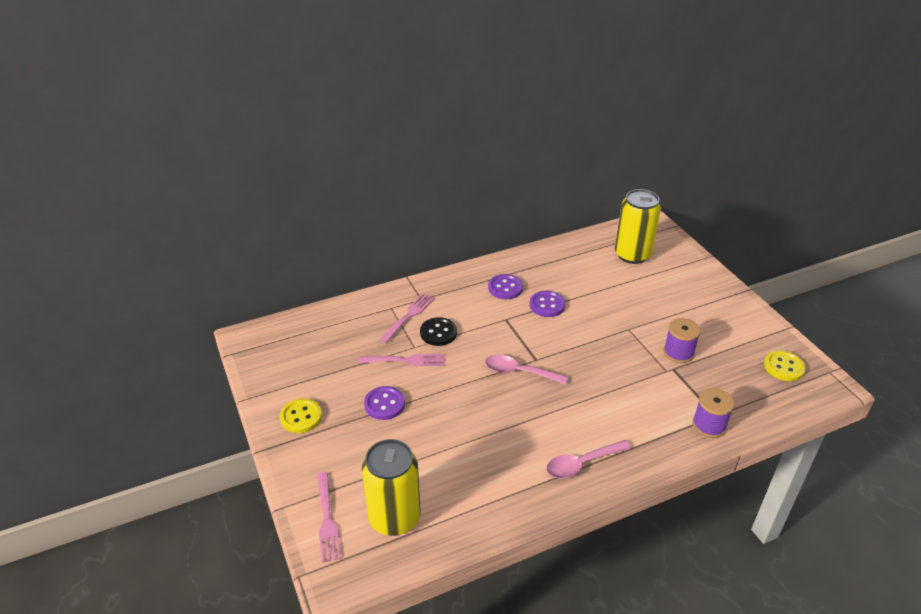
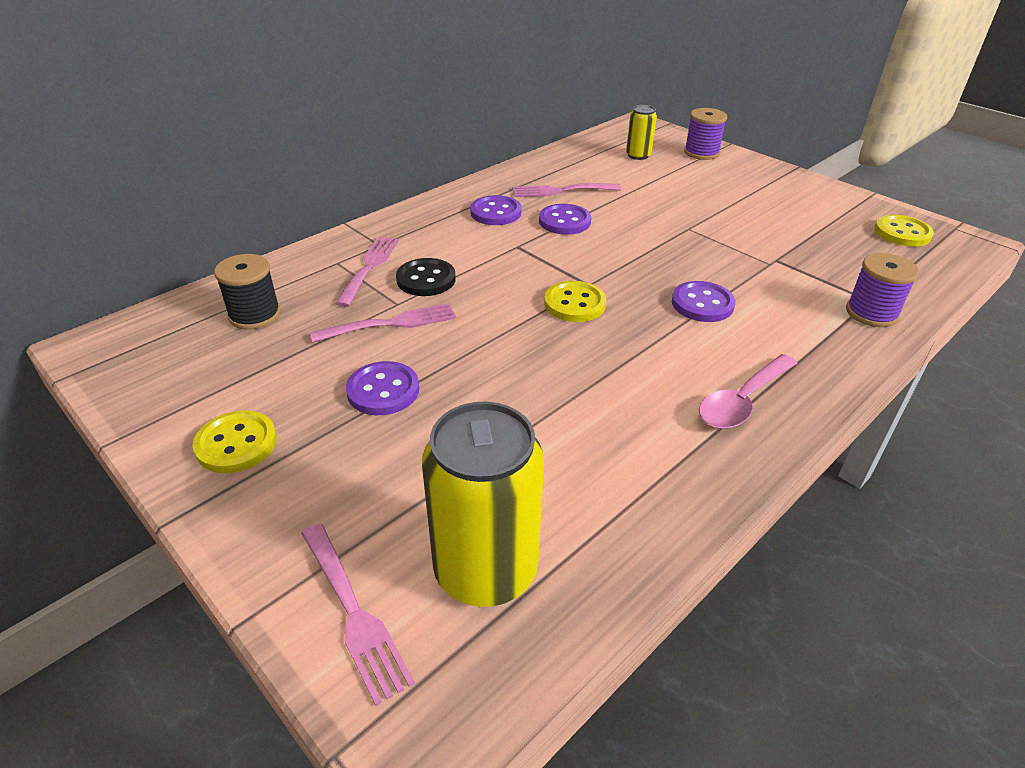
camera: 20 degrees left, 0 degrees up
(333, 336) = (254, 315): none -> black spool
(519, 372) = (574, 304): pink spoon -> yellow button
(559, 277) = (562, 191): none -> pink fork
(600, 391) = (702, 304): none -> purple button
(632, 255) = (638, 155): yellow can -> yellow can, size x0.51
(678, 352) = (769, 241): purple spool -> purple spool (701, 153)

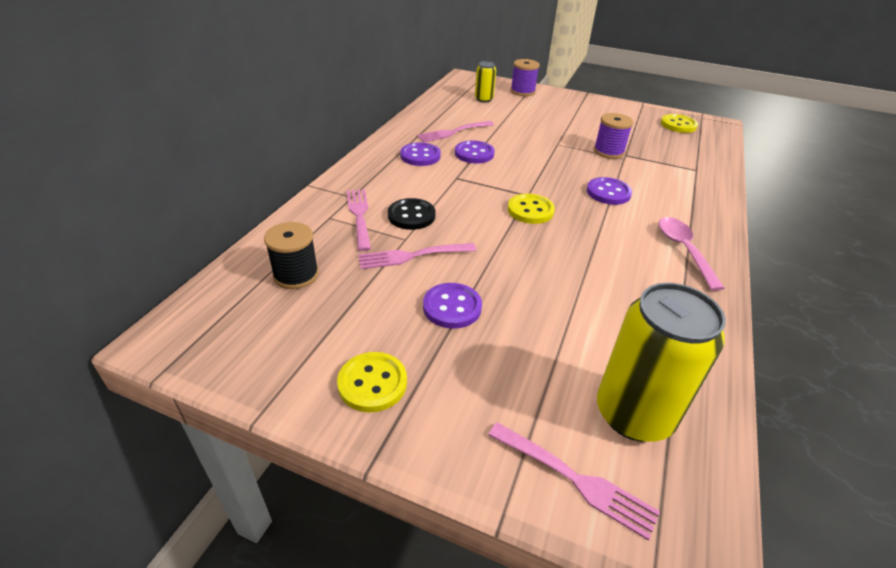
camera: 25 degrees left, 0 degrees up
(390, 324) = (413, 256): pink fork -> pink fork turned 150 degrees counterclockwise
(742, 401) = (684, 250): pink spoon -> pink spoon turned 150 degrees clockwise
(871, 313) = (703, 177): purple spool -> purple spool (608, 152)

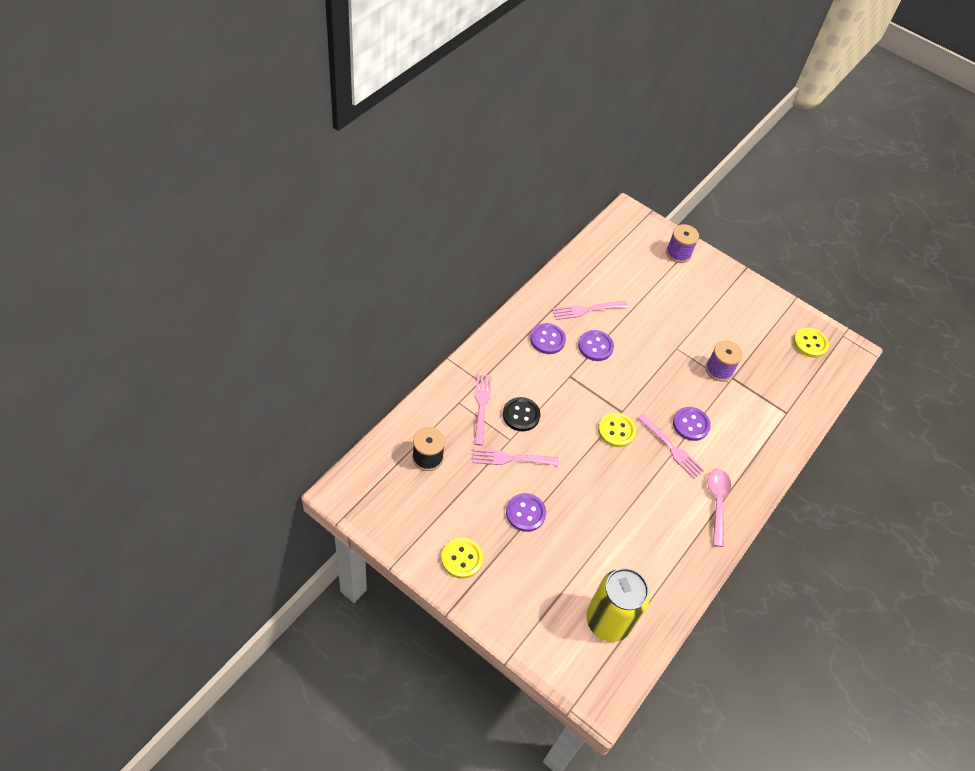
camera: 10 degrees right, 15 degrees up
(483, 99) = (633, 260): yellow can -> none
(574, 479) = (556, 648): pink fork -> pink fork (671, 447)

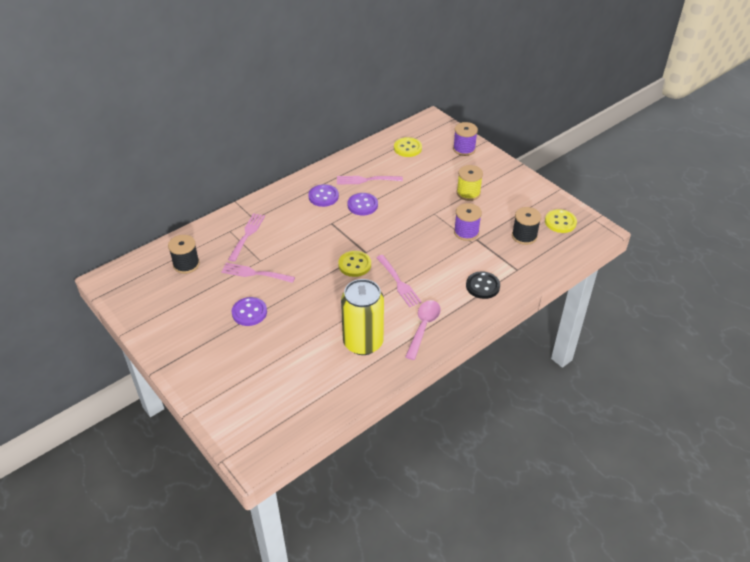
camera: 20 degrees right, 10 degrees down
(462, 558) = (180, 337): yellow button -> yellow button (407, 148)
(521, 415) = (277, 245): black button -> black button (482, 286)
(608, 621) = (286, 400): yellow can -> yellow can (363, 342)
(691, 424) = (423, 268): purple button -> none
(703, 315) = (468, 193): none -> yellow spool
(780, 367) = (524, 236): none -> black spool

